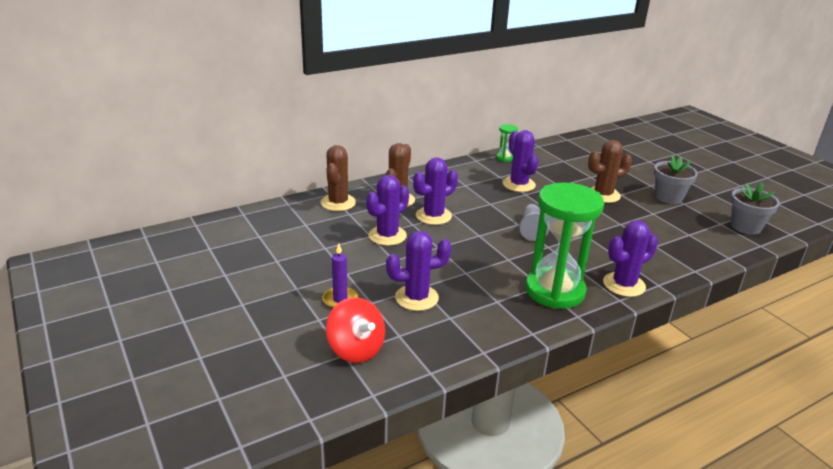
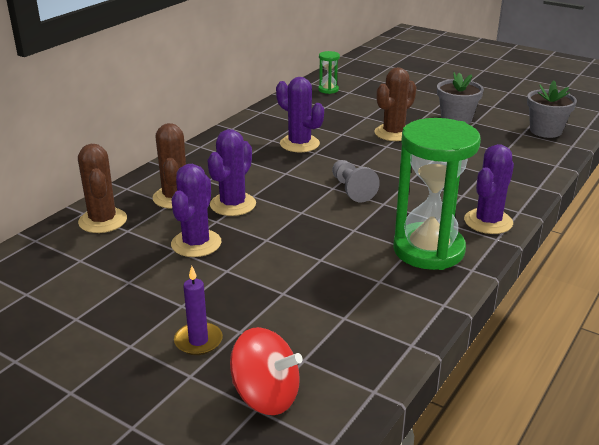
camera: 25 degrees left, 0 degrees up
(416, 298) = (288, 307): purple cactus -> none
(505, 158) = (262, 118): green hourglass -> green hourglass (328, 90)

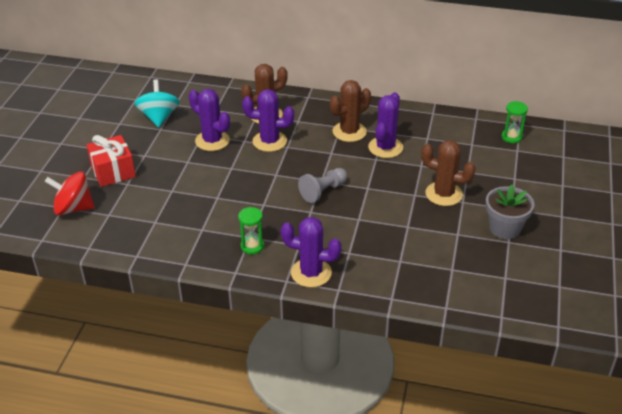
camera: 70 degrees right, 10 degrees up
(98, 278) = (159, 117): none -> turquoise spinning top
(103, 221) = (222, 97): brown cactus -> brown cactus (349, 132)
(196, 243) = (212, 141): purple cactus -> purple cactus turned 45 degrees clockwise
(198, 341) = (113, 171): purple candle -> red gift
(266, 396) = (73, 208): red spinning top -> red spinning top turned 90 degrees clockwise
(428, 250) = (252, 246): green hourglass -> green hourglass, size x0.42
(545, 131) = (524, 294): grey flower pot -> none

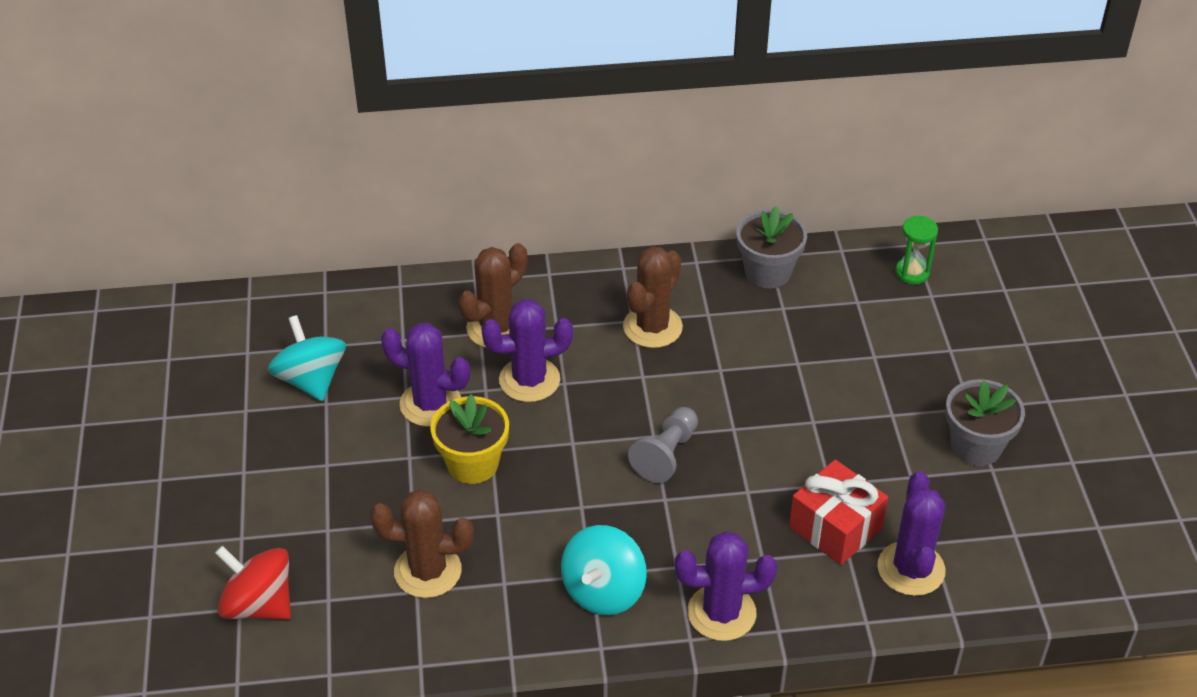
camera: 20 degrees left, 5 degrees up
(73, 208) = (259, 604): red spinning top -> red spinning top turned 45 degrees clockwise
(113, 171) = (288, 511): red gift -> red gift (835, 527)
(218, 172) = (473, 464): none -> yellow flower pot
(252, 246) = (603, 591): green hourglass -> turquoise spinning top
(385, 147) = (725, 343): purple cactus -> purple cactus (911, 569)
(428, 120) = (767, 272): none -> grey flower pot
(444, 194) = (857, 408): brown cactus -> brown cactus (427, 571)

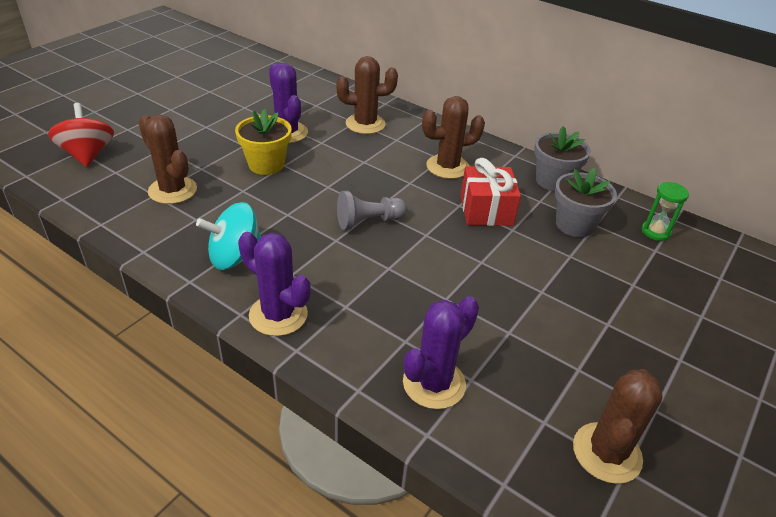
camera: 40 degrees right, 5 degrees down
(311, 380) = (252, 96): turquoise spinning top -> none
(529, 380) = (348, 151): purple cactus -> none
(835, 527) = (416, 323): red gift -> red gift (486, 210)
(976, 446) = (583, 348): grey flower pot -> grey flower pot (574, 225)
(1075, 524) = (607, 453): none -> brown cactus

